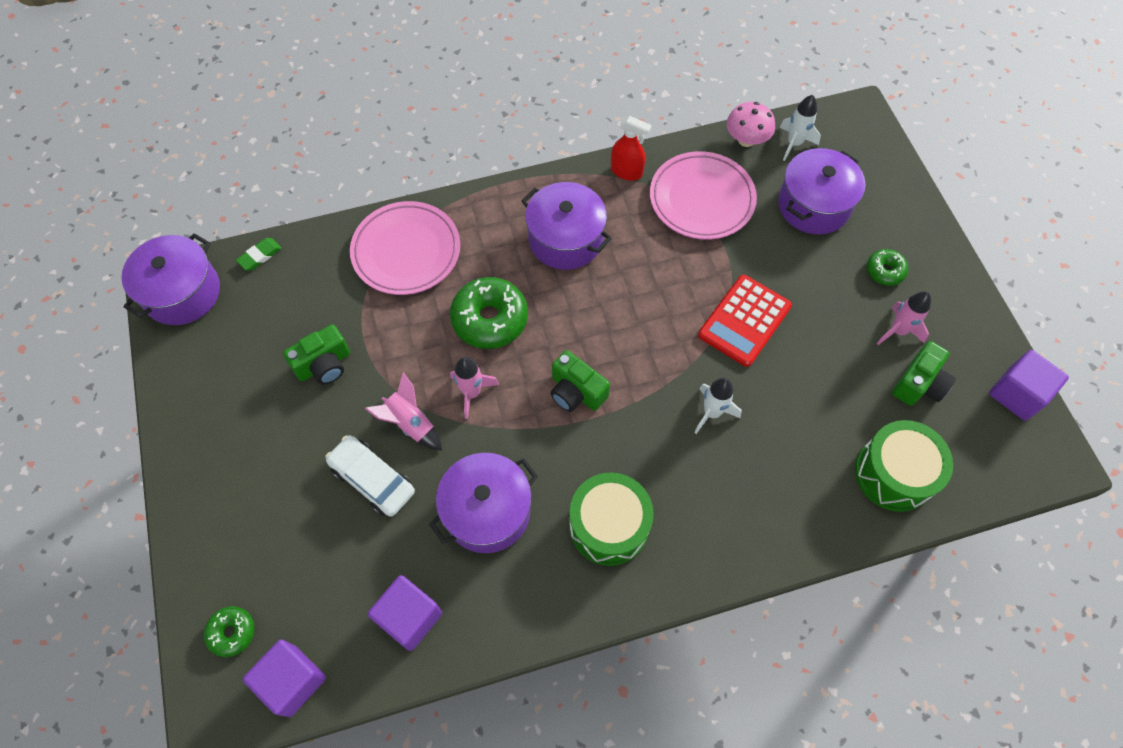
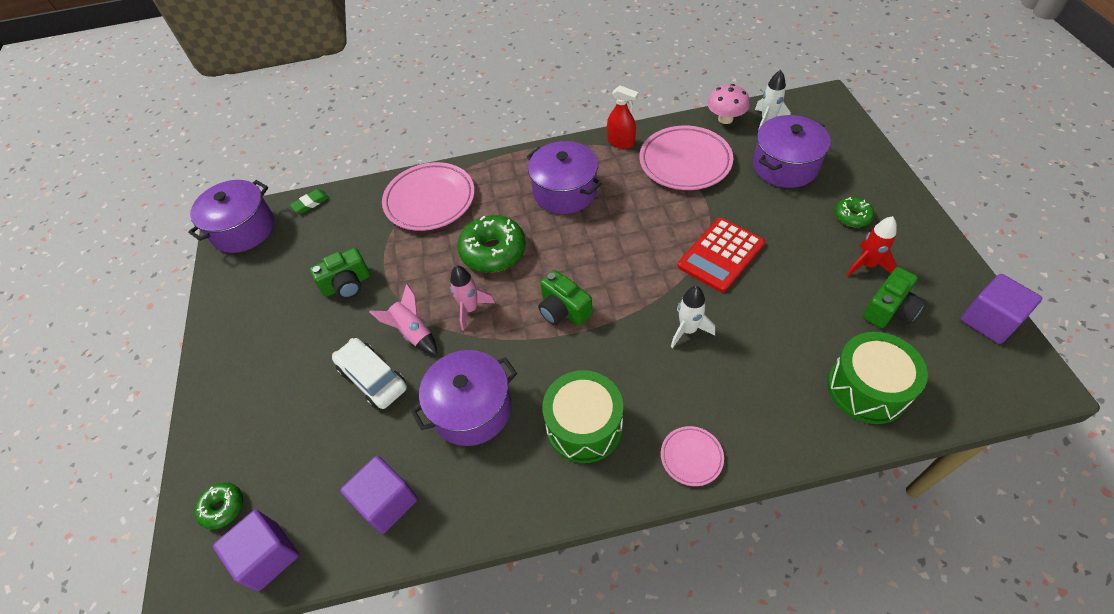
camera: 10 degrees right, 10 degrees down
(720, 554) = (691, 457): none -> pink plate
(898, 331) = (866, 265): pink rocket -> red rocket

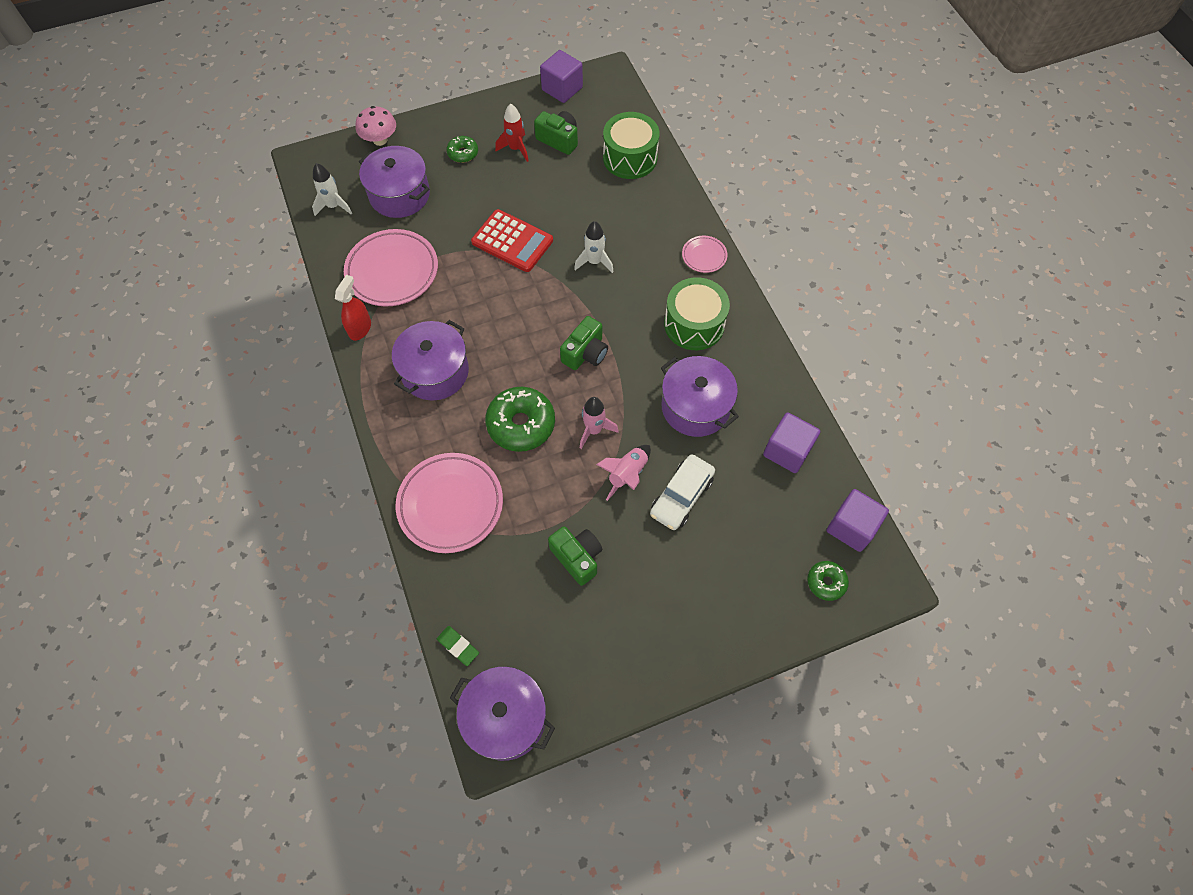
camera: 105 degrees left, 10 degrees up
(725, 119) = (328, 239): pink mushroom -> pink mushroom (380, 140)

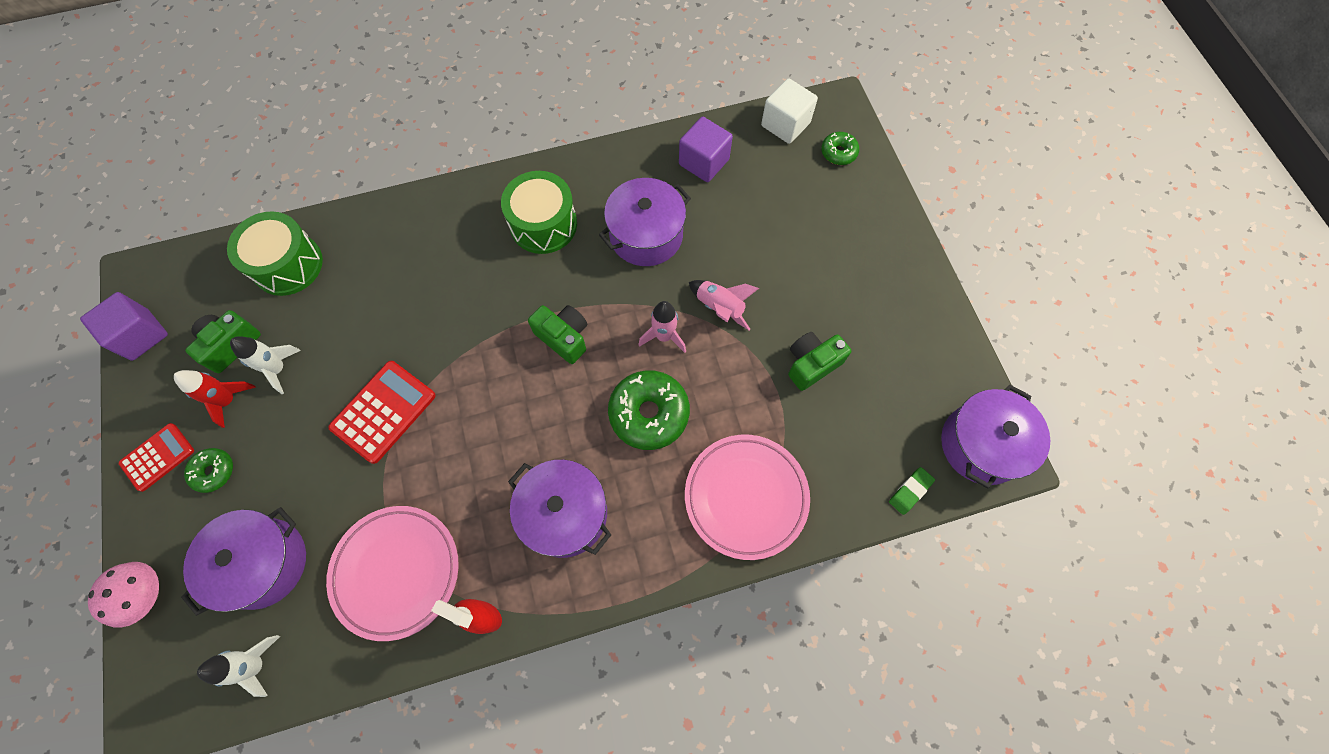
camera: 85 degrees left, 5 degrees up
(472, 121) = (158, 457): none -> red calculator
(594, 262) = (437, 318): white rocket -> white rocket (278, 369)
(681, 496) = (747, 260): white car -> none
(704, 256) = (454, 204): pink plate -> none
(851, 527) = (785, 124): purple cube -> white cube

